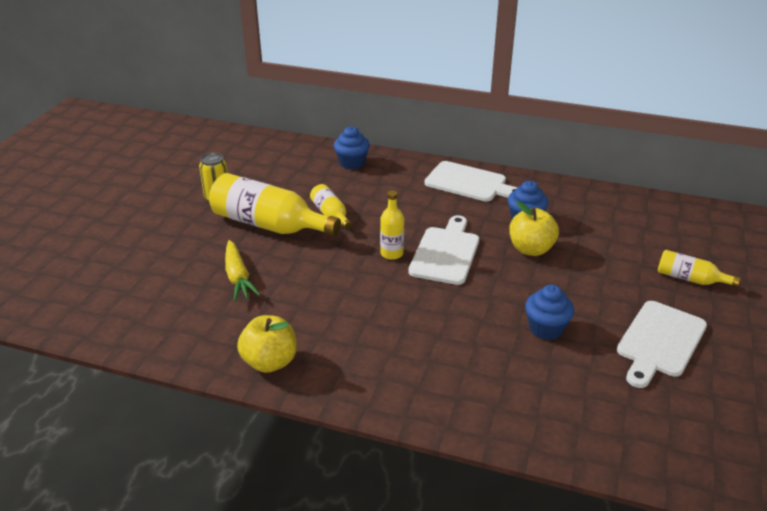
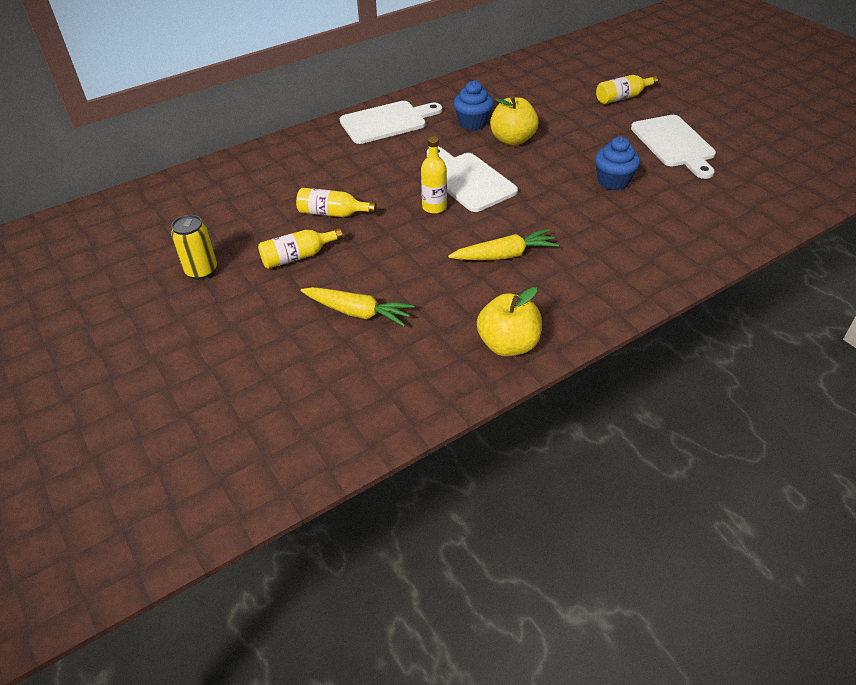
camera: 50 degrees left, 10 degrees up
(269, 225) = (298, 256): yellow bottle -> yellow bottle, size x0.51
(352, 163) = (265, 164): blue cupcake -> none
(372, 313) = (504, 255): none -> yellow carrot

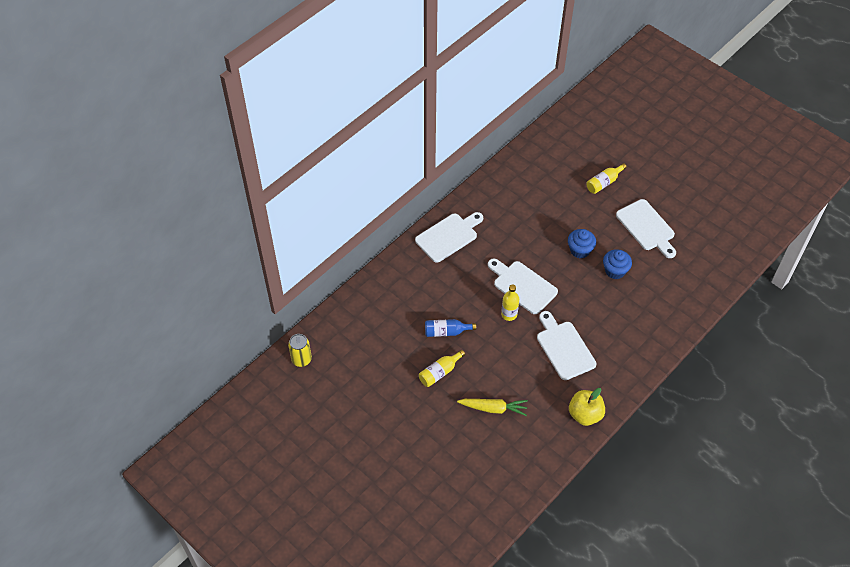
camera: 15 degrees left, 10 degrees up
(201, 271) = (385, 395): yellow can -> yellow can (301, 359)
(333, 213) = (446, 332): yellow bottle -> blue bottle
(473, 123) = (508, 228): blue cupcake -> blue cupcake (580, 250)
(504, 255) = (564, 348): yellow carrot -> white cutting board
(512, 140) = (540, 241): yellow apple -> none

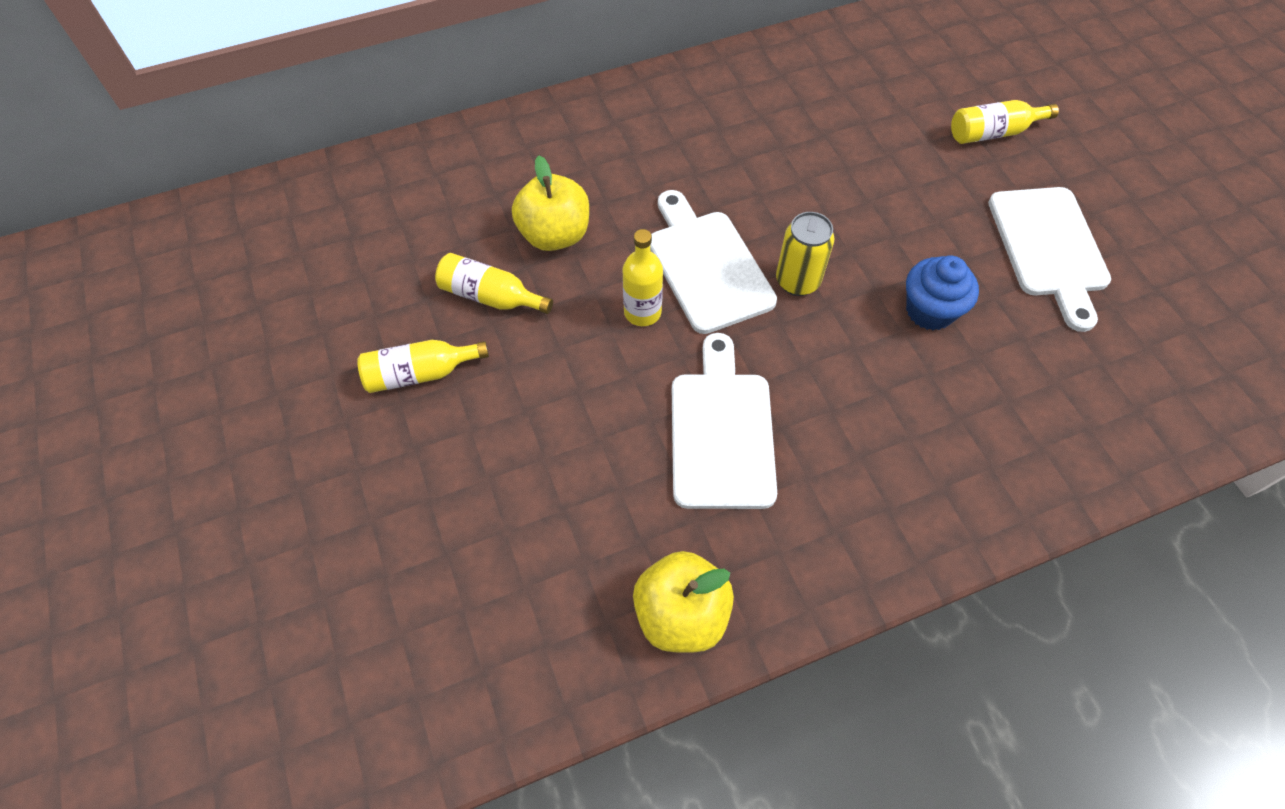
camera: 25 degrees right, 5 degrees up
(301, 359) = (182, 239): yellow can -> yellow can (797, 281)
(446, 332) = (491, 296): blue bottle -> yellow bottle
(448, 236) = (616, 123): white cutting board -> none
(455, 296) = (555, 235): none -> yellow apple
(493, 408) = (478, 502): yellow carrot -> none
(580, 250) = (871, 241): blue cupcake -> none

